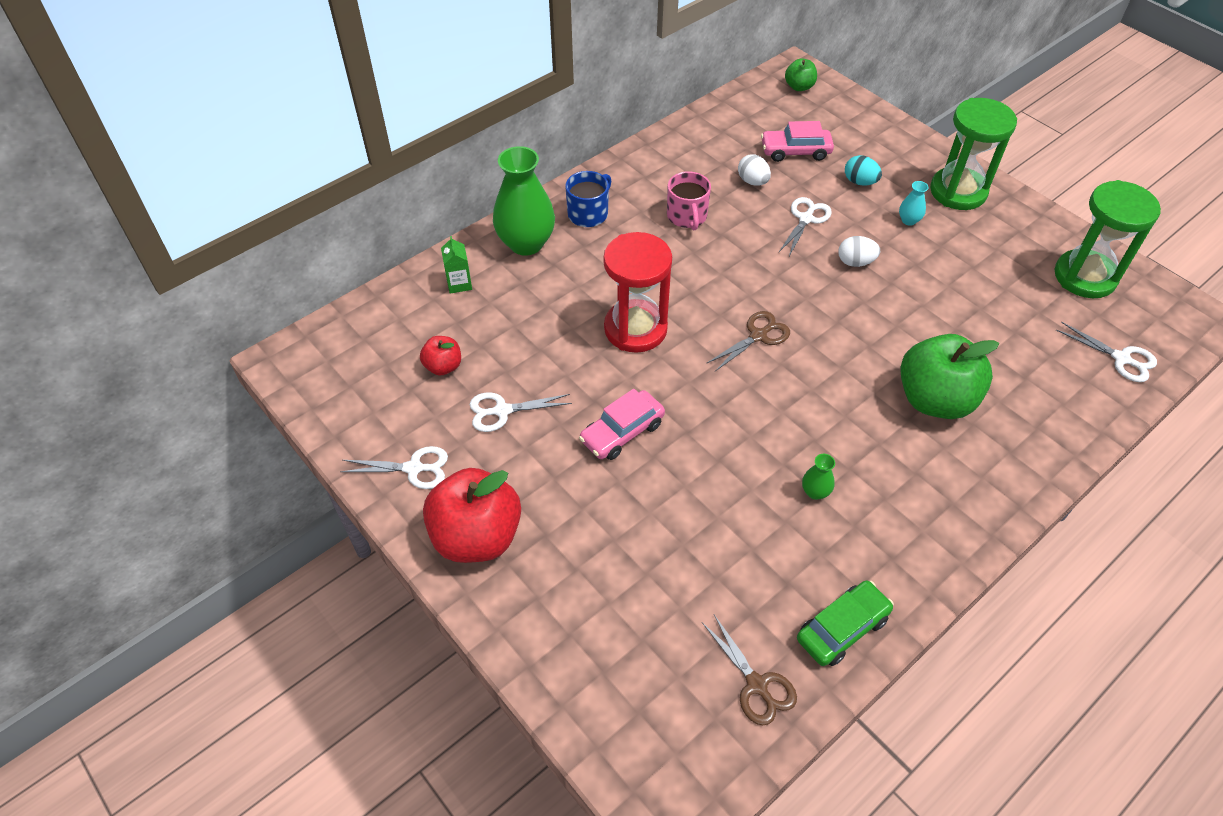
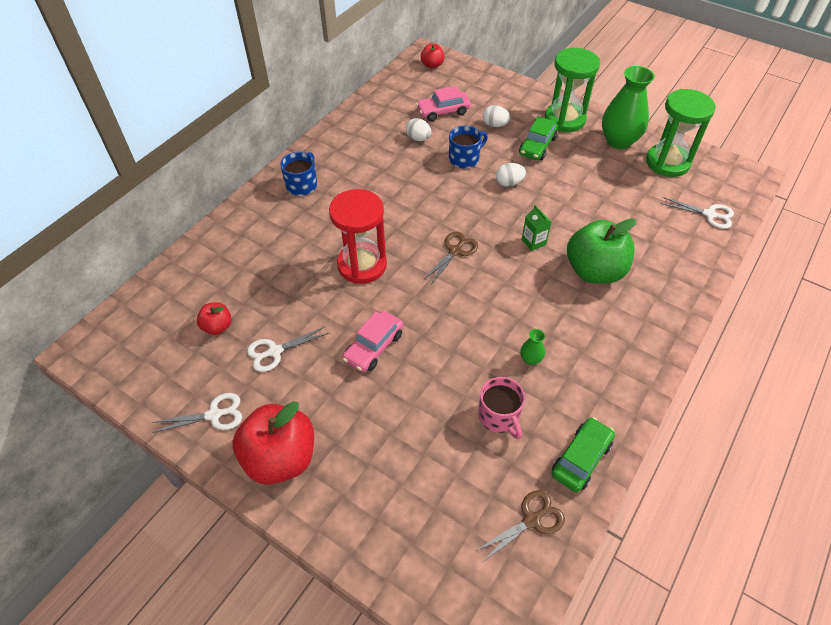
camera: 15 degrees left, 0 degrees up
(459, 283) = (214, 258): green carton -> green carton (533, 242)
(526, 243) = (259, 217): green vase -> green vase (618, 141)
(687, 216) = (377, 173): pink mug -> pink mug (499, 416)
(756, 685) = (531, 520): brown scissors -> brown scissors turned 75 degrees counterclockwise
(799, 87) = (432, 65): green apple -> red apple
(806, 219) = (465, 158): white scissors -> blue mug
(860, 182) = (495, 125): turquoise egg -> white egg
(908, 220) = (537, 146): turquoise vase -> green car

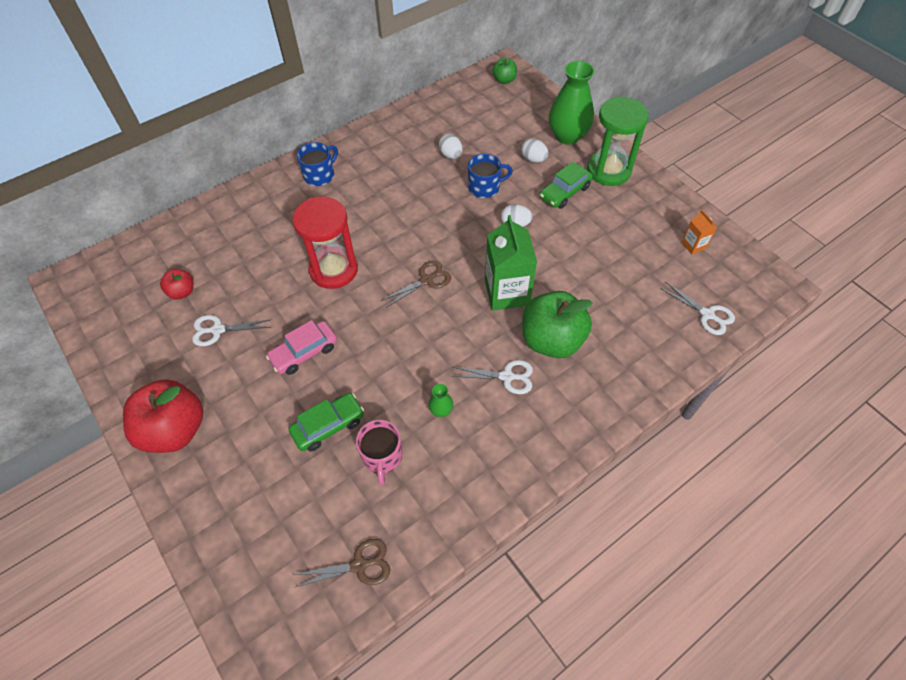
camera: 20 degrees right, 5 degrees up
(214, 415) = (141, 372): white scissors -> white scissors (507, 377)
(432, 65) = (504, 80): red apple -> green apple
(443, 111) = (489, 132): pink car -> none
(533, 242) = (507, 292): green carton -> green carton, size x2.06
(581, 459) = (436, 524): green car -> green car (328, 426)
(618, 141) = (653, 208): green vase -> green vase (567, 136)
(667, 162) = (693, 245): green hourglass -> orange carton

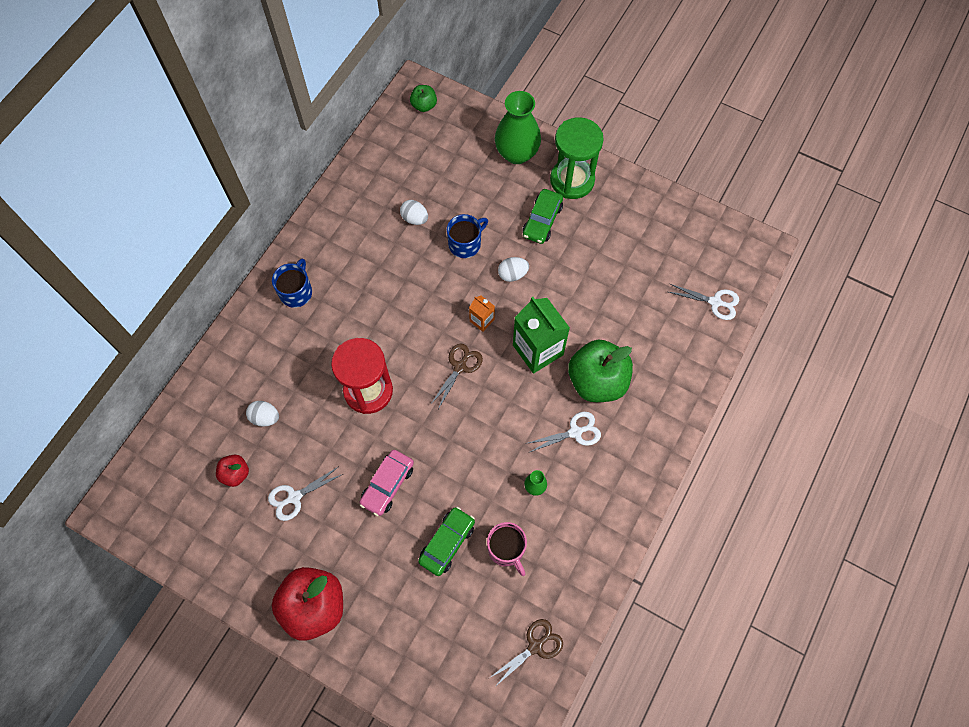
camera: 25 degrees left, 10 degrees up
(533, 159) = (496, 193): white egg -> white egg (265, 417)
(693, 245) = (678, 235): orange carton -> orange carton (482, 320)

